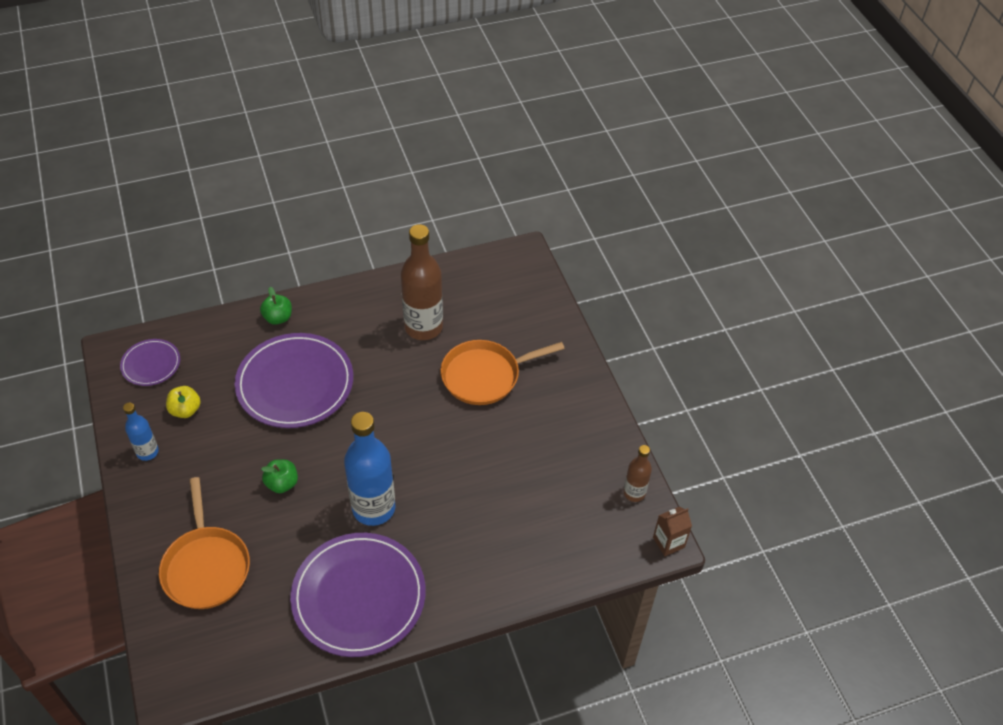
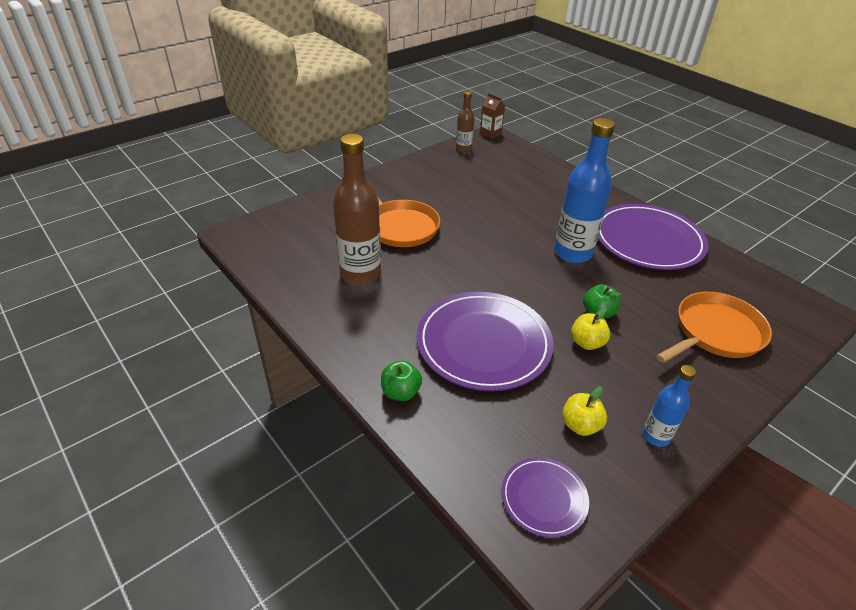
camera: 110 degrees left, 10 degrees down
(254, 456) = (587, 343): none -> yellow apple

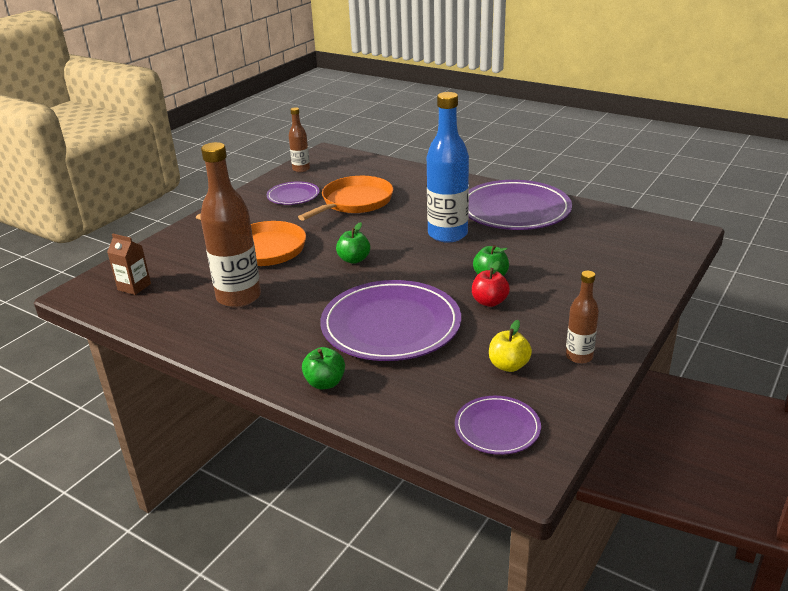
camera: 15 degrees left, 10 degrees down
(446, 175) = (293, 196): none -> purple plate
(475, 259) = (354, 259): none -> green apple
(490, 134) = (324, 151): brown carton -> brown carton (134, 287)
(587, 343) = (489, 302): yellow apple -> red apple
(656, 436) = (579, 356): blue bottle -> brown bottle
(715, 332) = (602, 267): orange pan -> orange pan (355, 202)

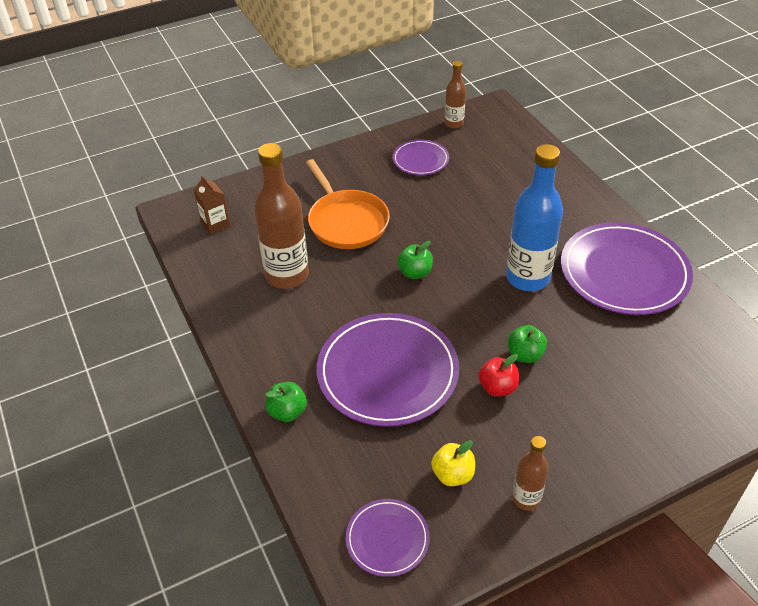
camera: 30 degrees right, 15 degrees up
(355, 202) = (471, 193): orange pan -> none

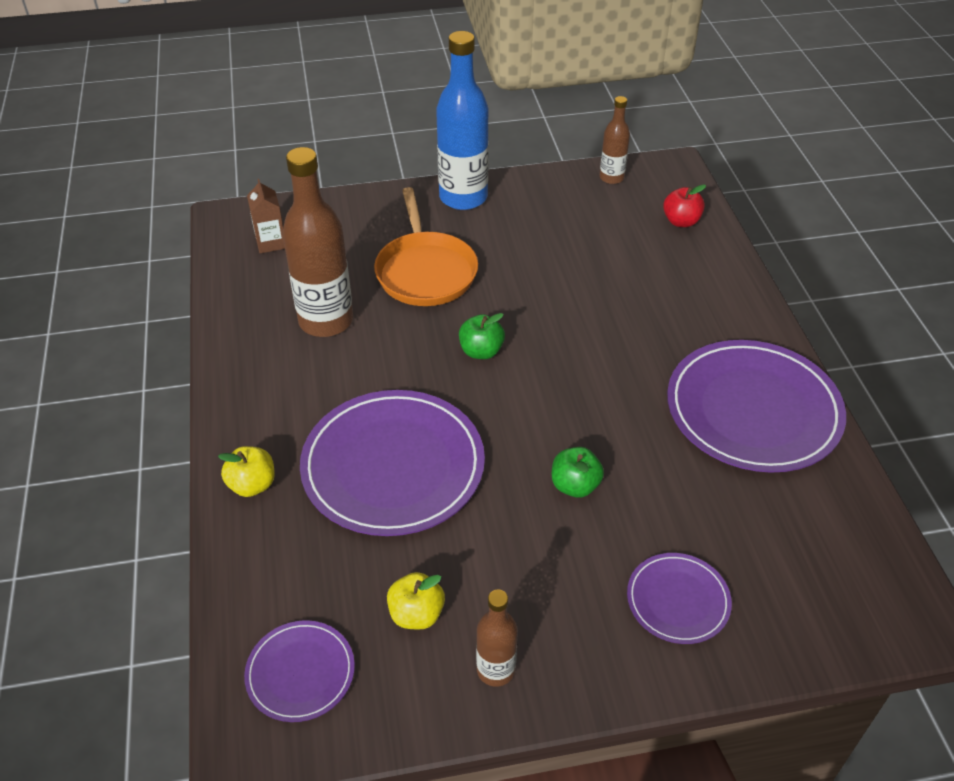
camera: 15 degrees right, 0 degrees up
(287, 412) = (252, 485): green apple -> yellow apple
(420, 160) = (550, 214): purple plate -> purple plate (678, 600)
(497, 387) = (521, 518): red apple -> red apple (681, 221)
(527, 278) = (621, 389): blue bottle -> blue bottle (463, 197)

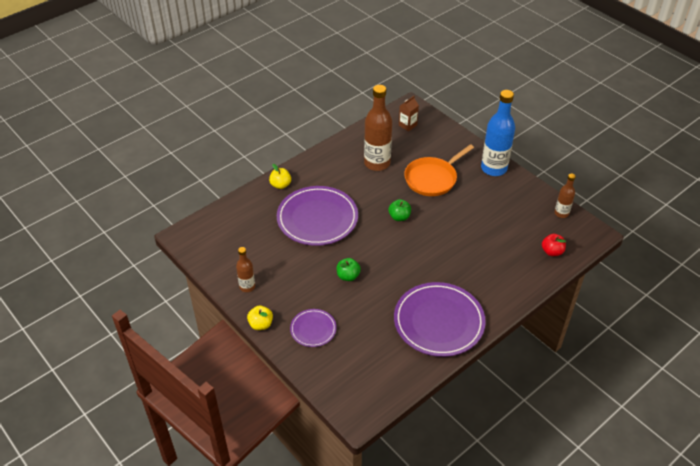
camera: 60 degrees right, 0 degrees up
(300, 673) = (214, 236): purple plate -> none
(416, 614) = (256, 255): yellow apple -> yellow apple (261, 324)

